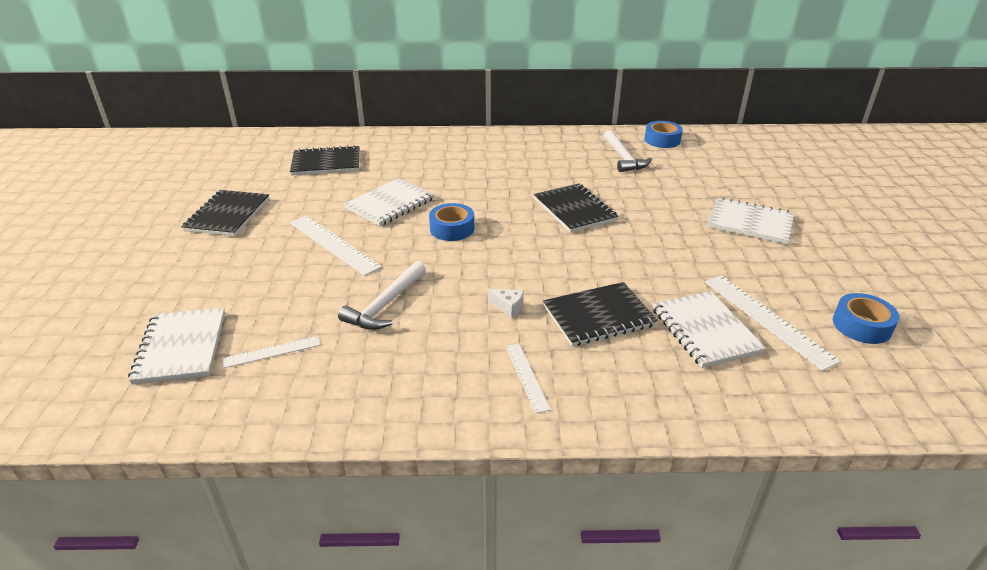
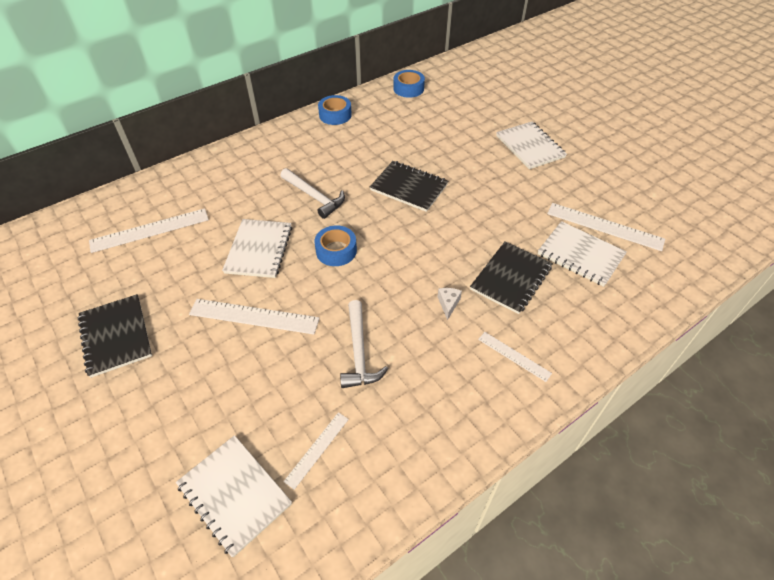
camera: 35 degrees left, 15 degrees up
(326, 163) = (150, 230): black notebook -> white ruler
(508, 307) = (448, 304): white cheese -> white cheese turned 75 degrees counterclockwise
(623, 157) = (397, 118): white hammer -> white hammer (314, 197)
(749, 223) = (530, 147): white notebook -> white notebook turned 75 degrees clockwise
(861, 325) = (653, 204): blue tape -> blue tape (335, 115)

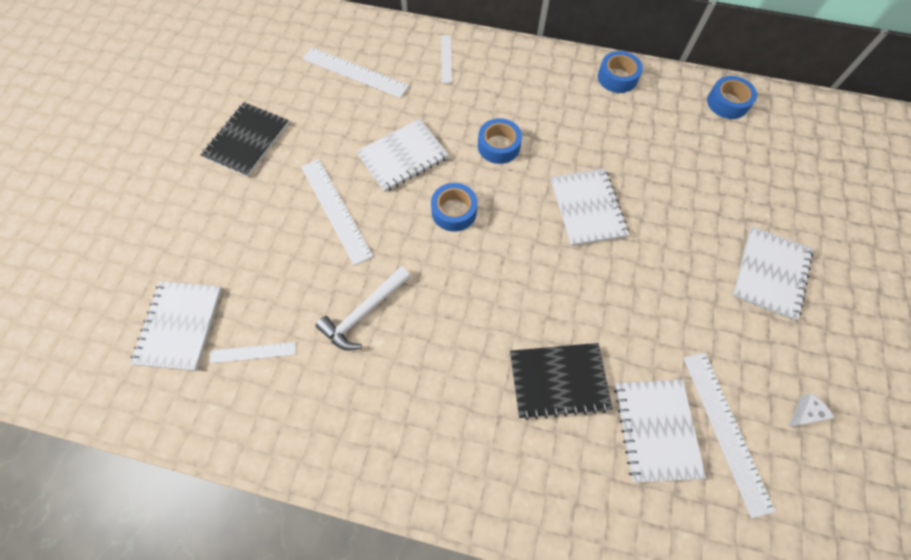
camera: 50 degrees right, 15 degrees up
(314, 197) = (498, 146): white hammer -> blue tape
(409, 187) = (587, 208): black notebook -> white notebook
(448, 304) = (476, 346): white cheese -> white cheese (805, 413)
(514, 356) = (465, 446): white ruler -> white ruler (446, 58)

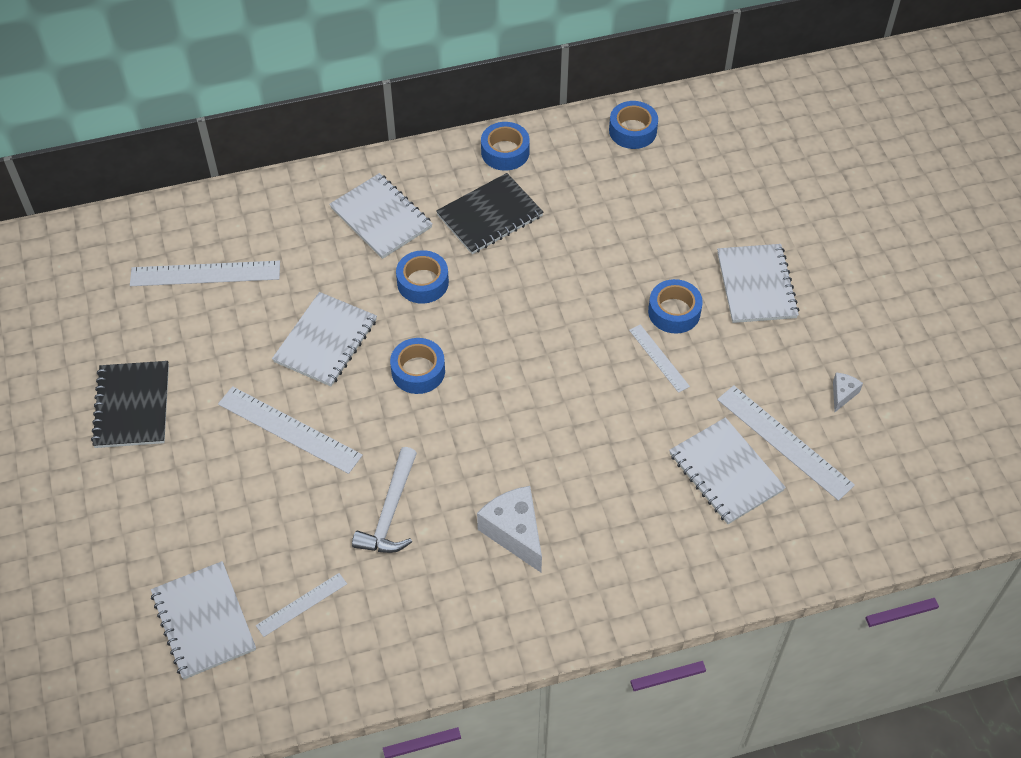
camera: 30 degrees left, 10 degrees down
(446, 58) = (302, 211): white ruler -> white ruler (659, 358)
(446, 384) = (514, 532): none -> white cheese
(558, 381) = (617, 476): black notebook -> black notebook (490, 216)
(587, 208) = (552, 304): white notebook -> white notebook (381, 218)
(685, 262) = (674, 312): none -> blue tape

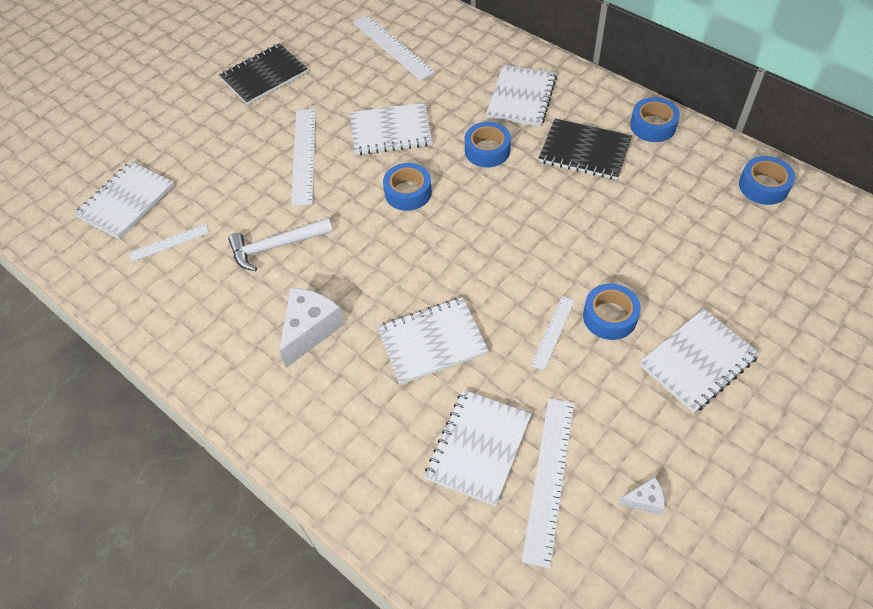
camera: 60 degrees right, 0 degrees up
(301, 604) = (169, 242): white ruler -> white ruler turned 45 degrees counterclockwise
(601, 447) = (432, 342): none -> white notebook

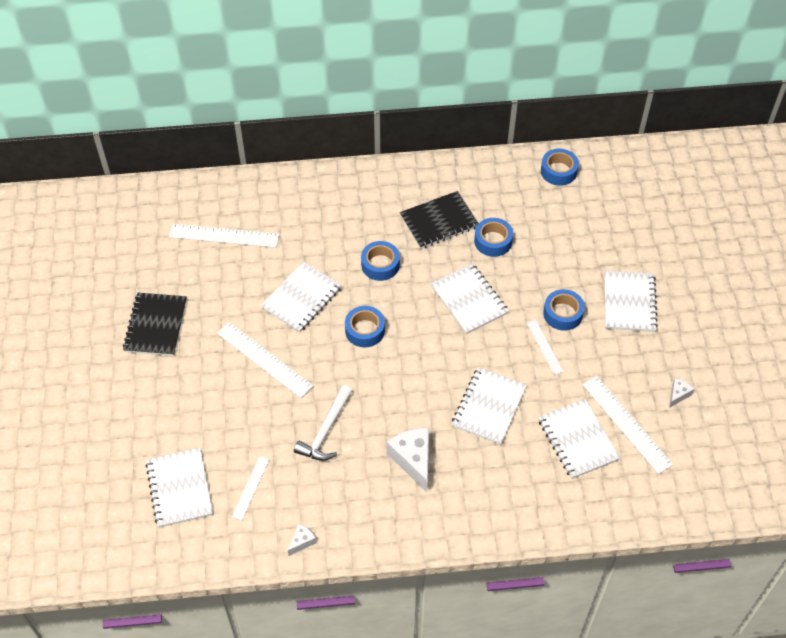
camera: 50 degrees left, 0 degrees up
(146, 317) = (302, 541): none -> white cheese
(521, 97) = (358, 212): white notebook -> white notebook (469, 300)
(653, 126) = (459, 174): blue tape -> blue tape (493, 241)

